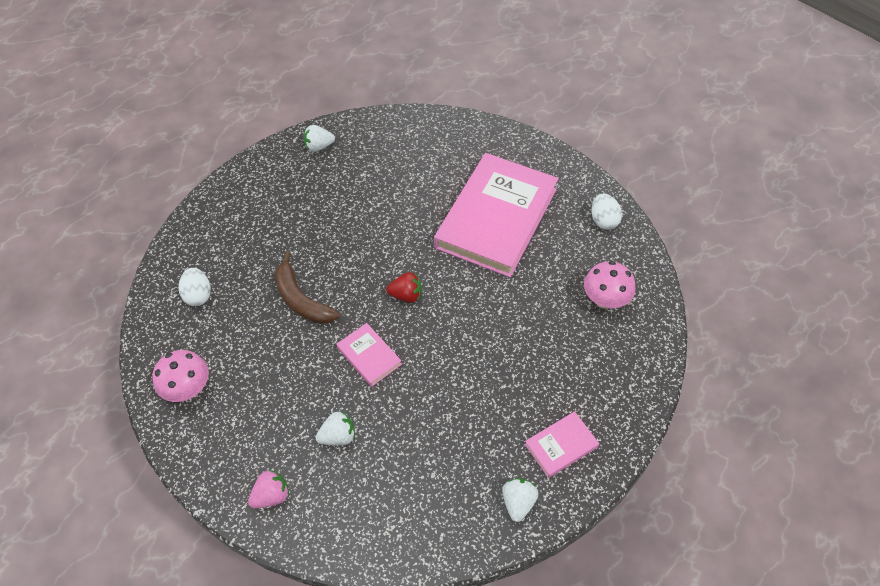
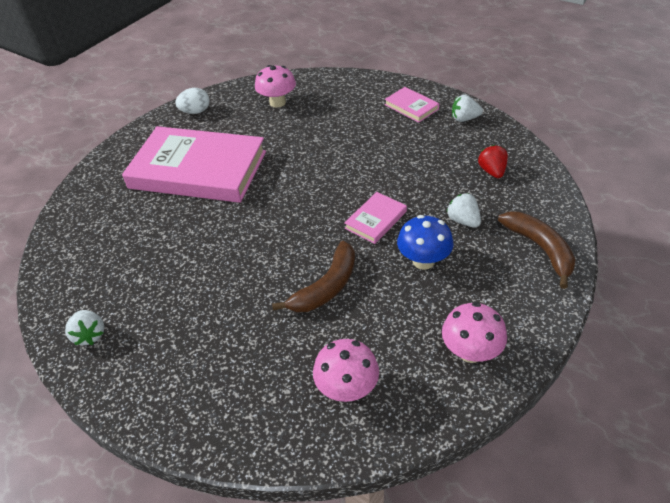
camera: 100 degrees left, 10 degrees down
(198, 295) = (347, 388): white egg -> pink mushroom
(271, 495) = (540, 249): pink strawberry -> brown banana
(299, 383) = (423, 261): none -> blue mushroom
(406, 295) = (301, 210): red strawberry -> red strawberry (492, 171)

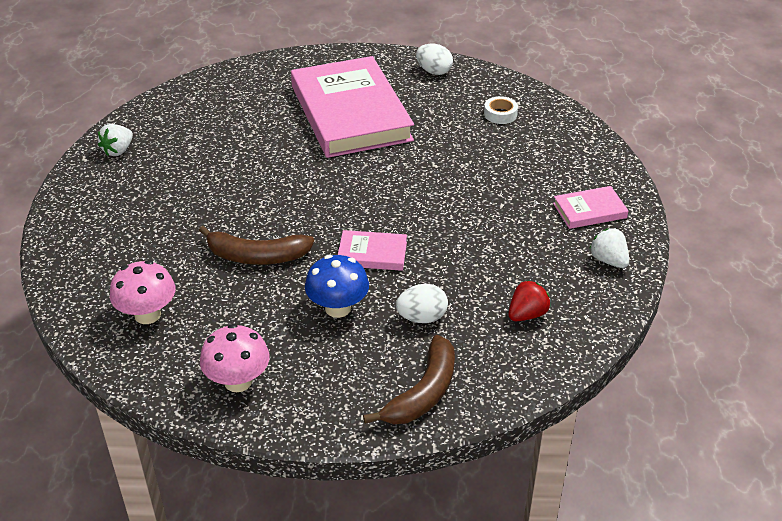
camera: 55 degrees right, 5 degrees down
(277, 102) = (500, 114): pink mushroom -> white tape
(411, 107) = (589, 210): pink book -> pink book turned 60 degrees clockwise
(463, 221) = (422, 317): white strawberry -> white egg

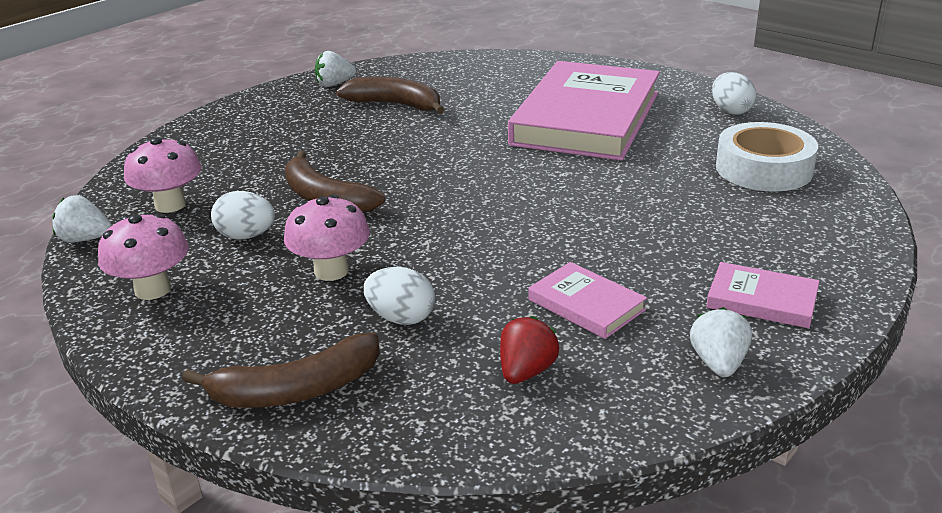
camera: 40 degrees right, 10 degrees down
(124, 372) = (85, 239): none -> white strawberry
(196, 152) = (395, 105): none -> brown banana
(243, 311) = (246, 236): none -> white egg
(338, 308) = (331, 271): blue mushroom -> pink mushroom
(372, 254) = (435, 239): pink book -> pink book (586, 305)
(500, 114) = (763, 169): white tape -> white tape, size x2.00
(527, 314) = (526, 371): red strawberry -> red strawberry turned 60 degrees counterclockwise

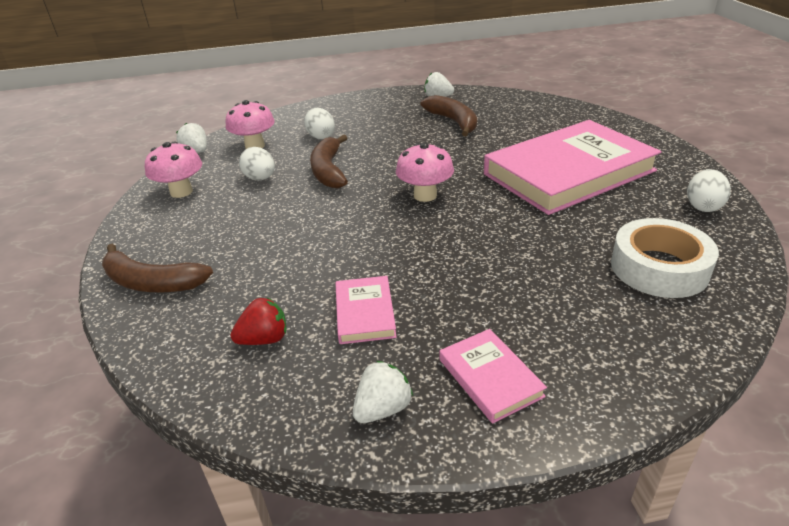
camera: 40 degrees right, 5 degrees up
(331, 271) = (267, 218): pink mushroom -> pink mushroom (425, 195)
(401, 318) = (256, 266): white egg -> white egg (320, 136)

